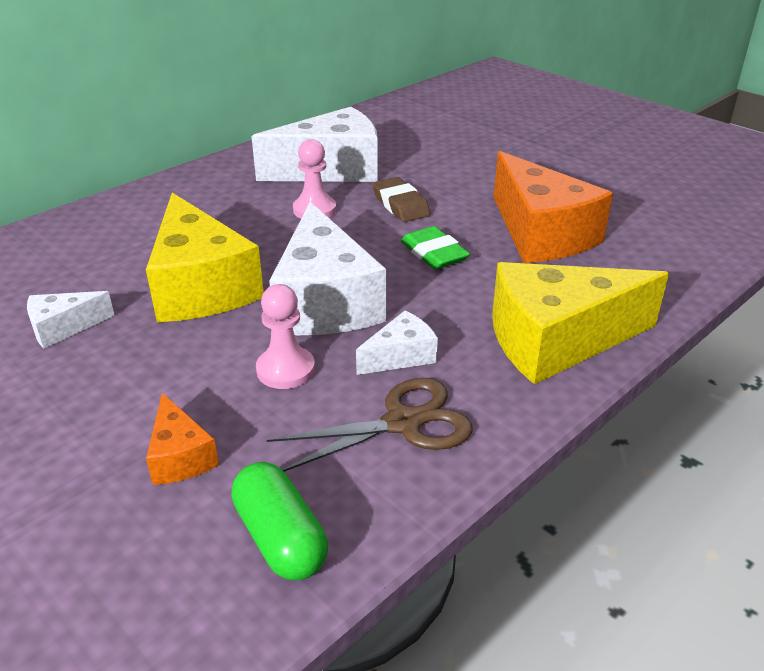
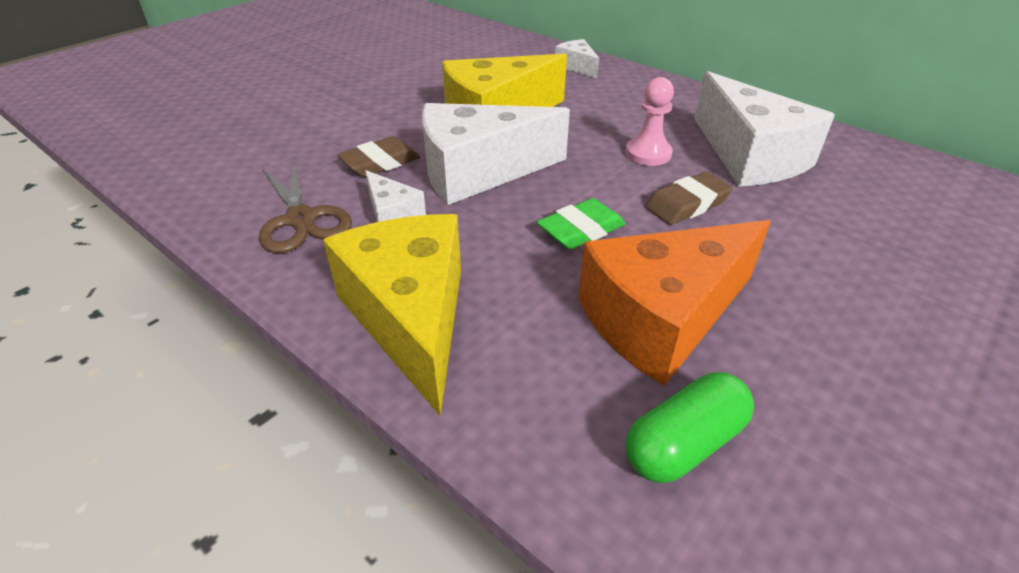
camera: 85 degrees right, 5 degrees up
(63, 328) = (438, 80): white cheese -> white cheese (577, 67)
(180, 456) = (294, 135): orange cheese -> none
(280, 538) = (204, 177): green capsule -> green capsule (684, 443)
(285, 370) = (380, 162): pink pawn -> brown eraser

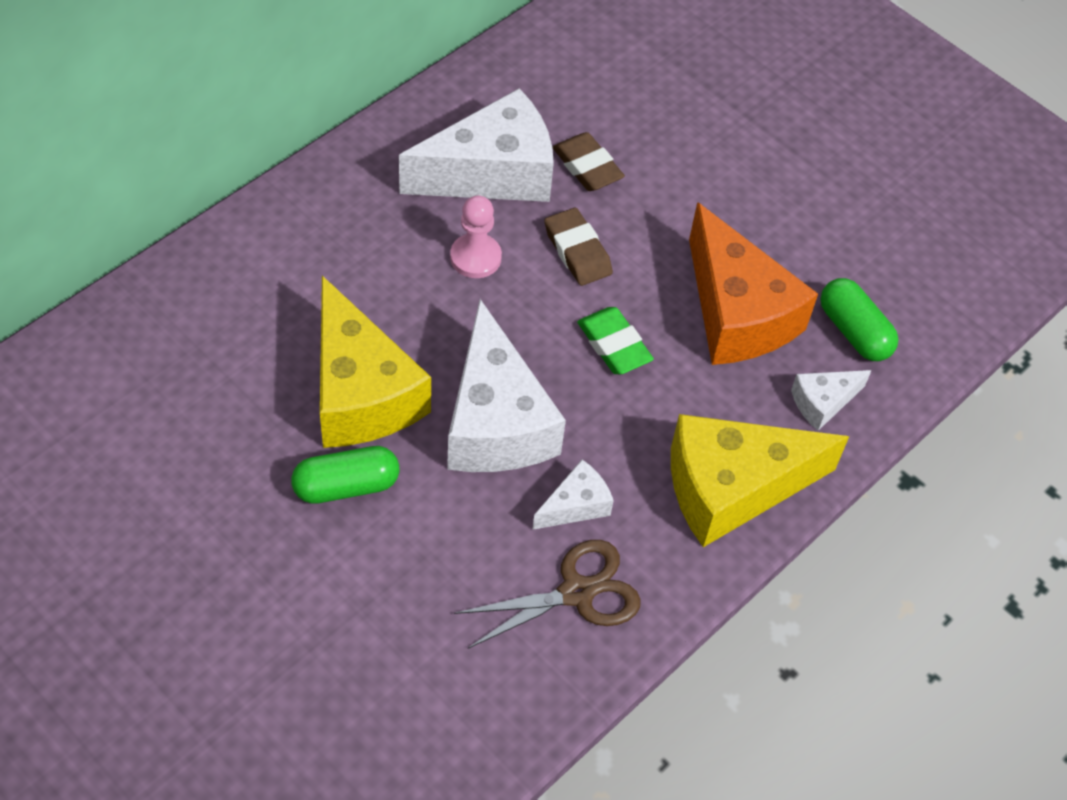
camera: 90 degrees left, 15 degrees up
(380, 162) = (463, 521): brown eraser -> brown eraser (587, 166)
(413, 118) = (346, 486): none -> green capsule
(577, 67) = (216, 278): white cheese -> white cheese (823, 403)

